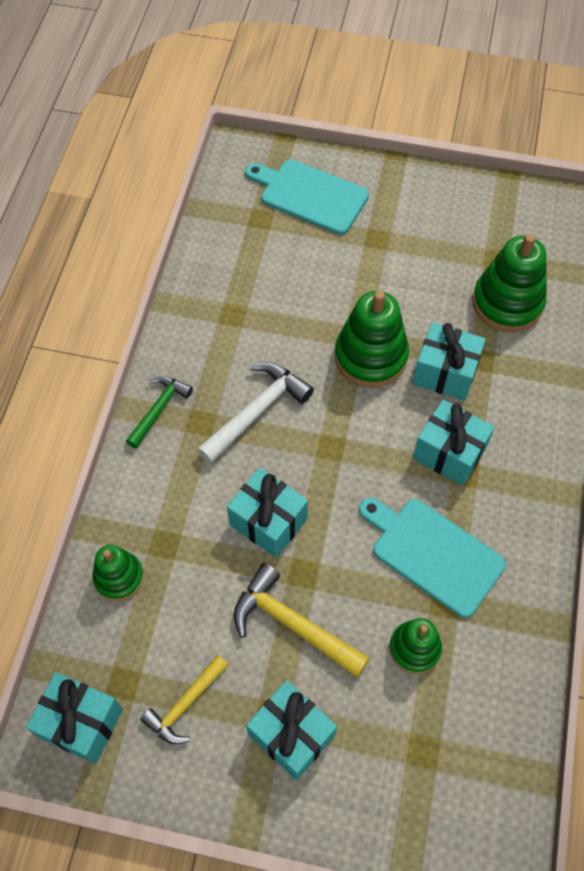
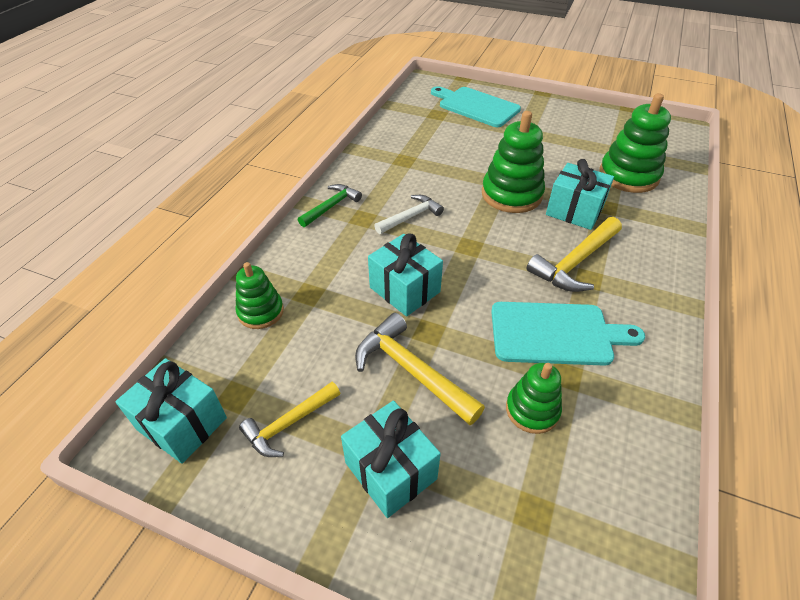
camera: 10 degrees right, 15 degrees down
(256, 411) = (410, 217): white hammer -> white hammer, size x0.66
(433, 553) = (556, 333): turquoise cutting board -> turquoise cutting board turned 135 degrees clockwise
(449, 453) = (575, 262): turquoise gift -> yellow hammer

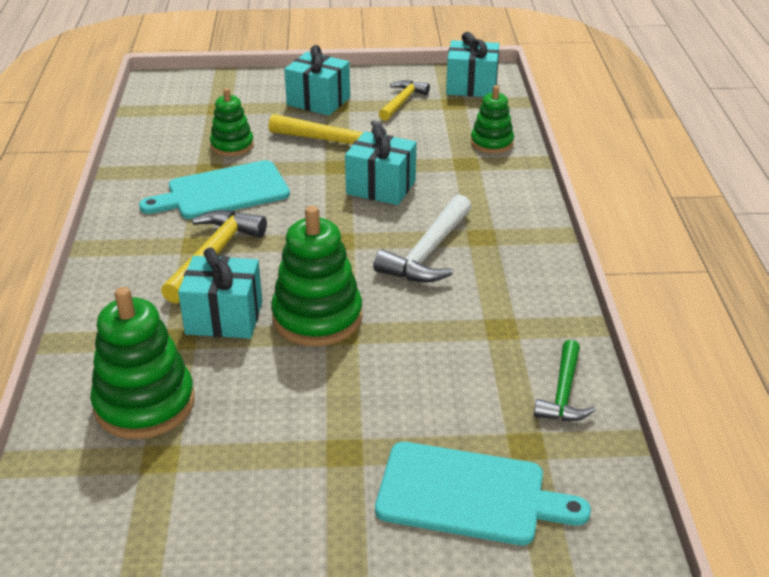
camera: 155 degrees right, 10 degrees down
(331, 206) = (530, 238): green hammer -> green hammer (563, 392)
(410, 217) = (428, 252): white hammer -> white hammer, size x1.52

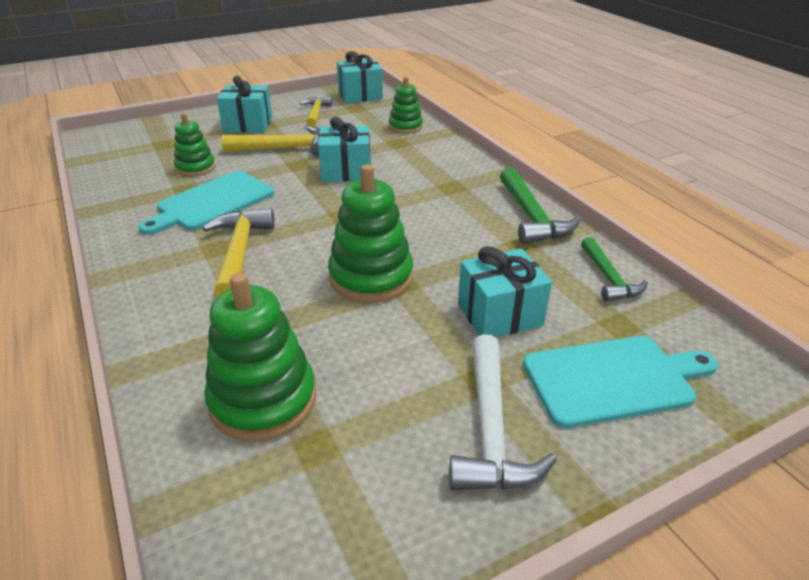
camera: 25 degrees left, 0 degrees up
(224, 317) = (287, 300): turquoise gift -> turquoise gift (499, 314)
(428, 252) = (421, 207): white hammer -> white hammer (491, 429)
(541, 297) = (531, 216): none -> green hammer

